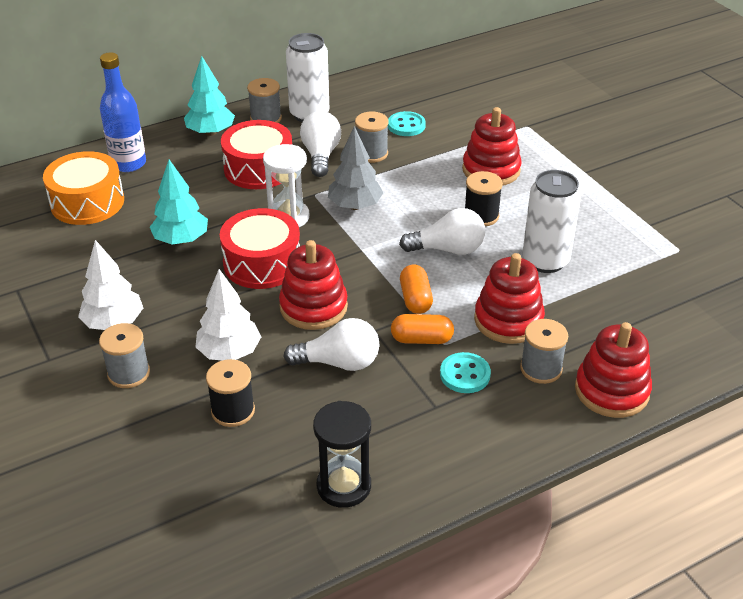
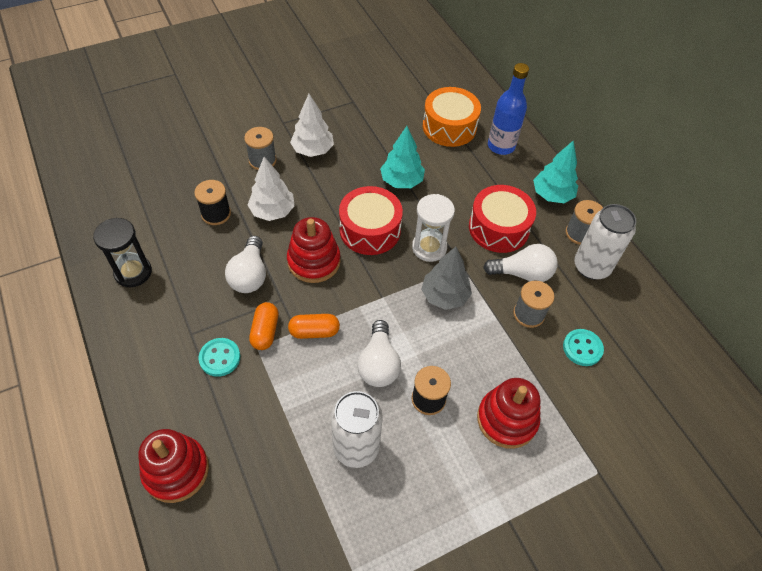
camera: 90 degrees right, 15 degrees up
(508, 320) = (277, 400): red stacking toy -> none
(541, 369) = (214, 417): grey spool -> none

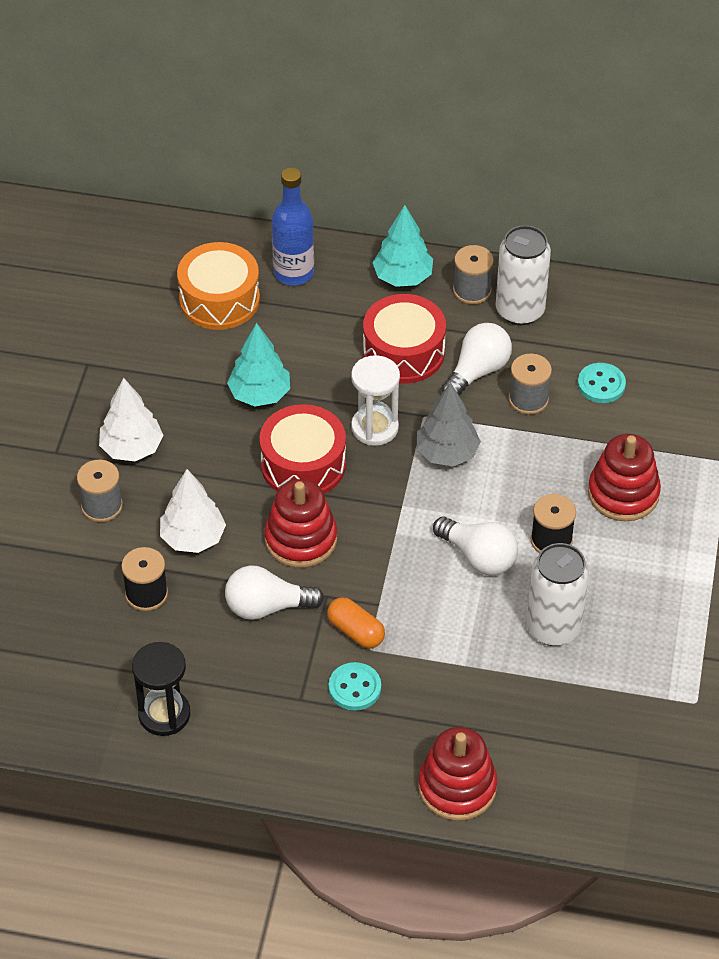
camera: 50 degrees left, 5 degrees down
(250, 275) = (267, 607): white light bulb -> white light bulb turned 135 degrees clockwise
(314, 332) = (393, 589): orange capsule -> none

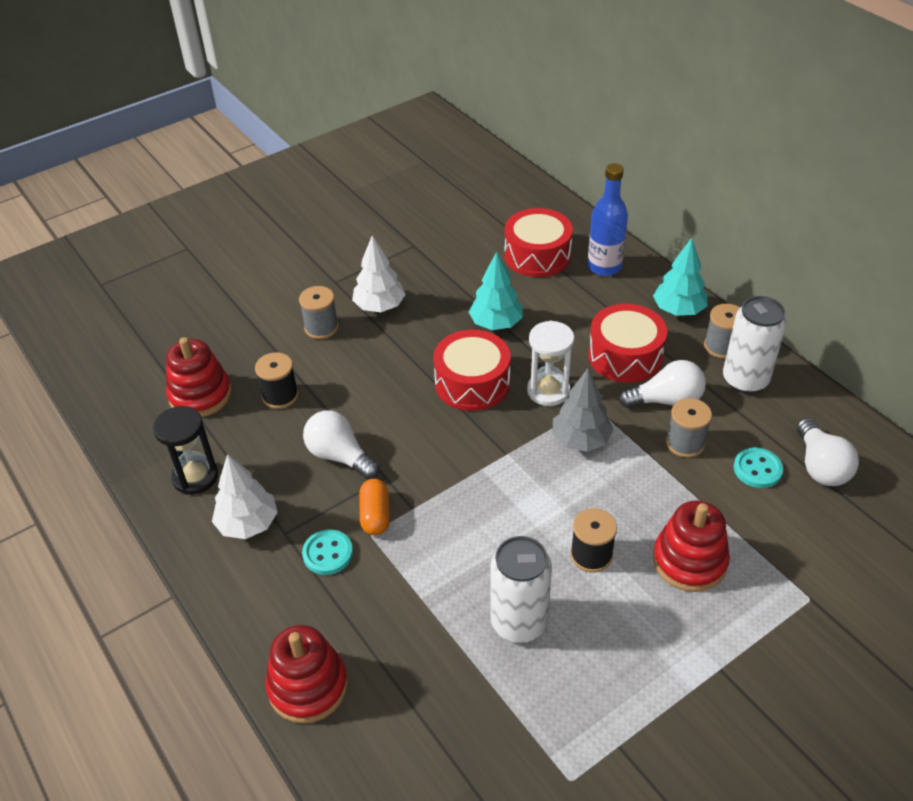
camera: 45 degrees right, 5 degrees down
(193, 538) = (349, 382): white tree -> white tree (248, 524)
(219, 299) = (537, 255): orange drum -> red drum
(301, 539) = (414, 428): red stacking toy -> red stacking toy (200, 395)
(478, 557) = (521, 527): white light bulb -> white light bulb (820, 466)

